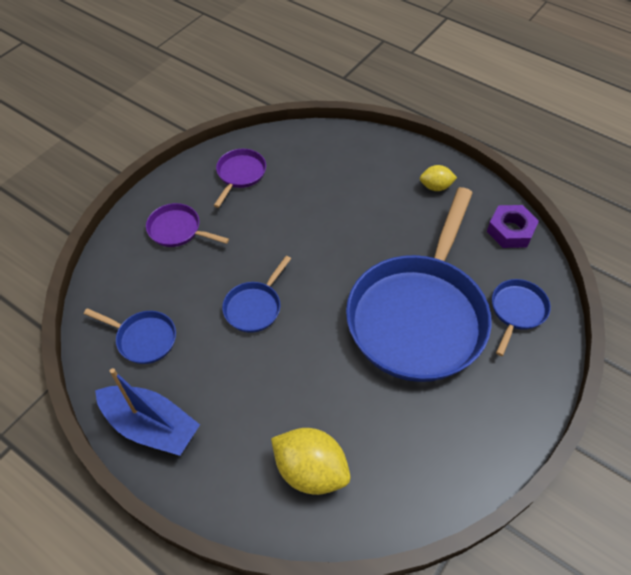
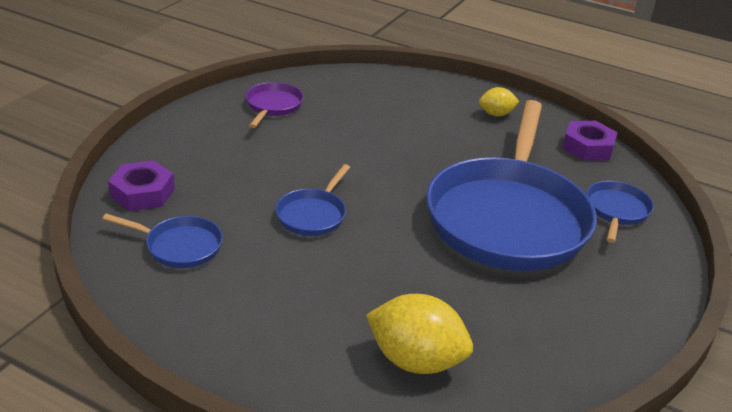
camera: 10 degrees left, 20 degrees down
(121, 277) = (142, 193): none -> purple nut
(151, 426) = (202, 327): blue boat -> none
(178, 230) = (207, 151): purple pan -> none

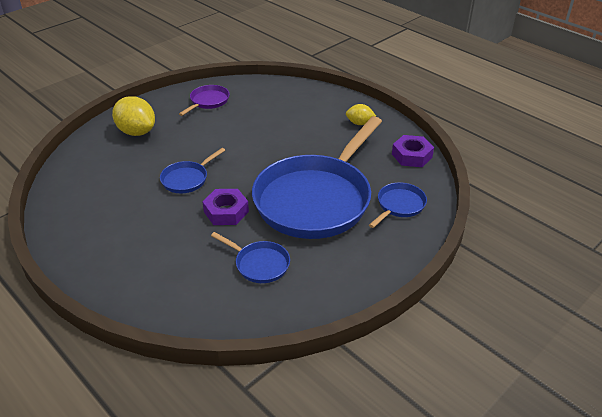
camera: 20 degrees right, 5 degrees up
(142, 193) = (93, 151): purple nut -> purple nut (226, 211)
(179, 246) = (94, 188): blue pan -> blue pan (259, 264)
(415, 360) = (190, 283): yellow lemon -> yellow lemon (137, 132)

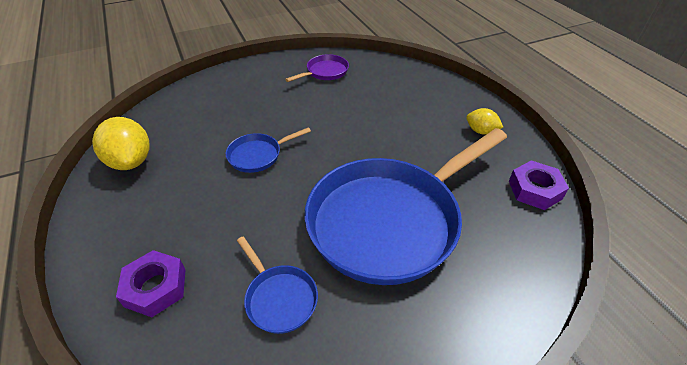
camera: 20 degrees right, 5 degrees up
(137, 132) = (239, 90): yellow lemon -> yellow lemon (131, 161)
(226, 211) = (278, 208): purple nut -> purple nut (155, 287)
(399, 205) = (495, 261): blue pan -> none

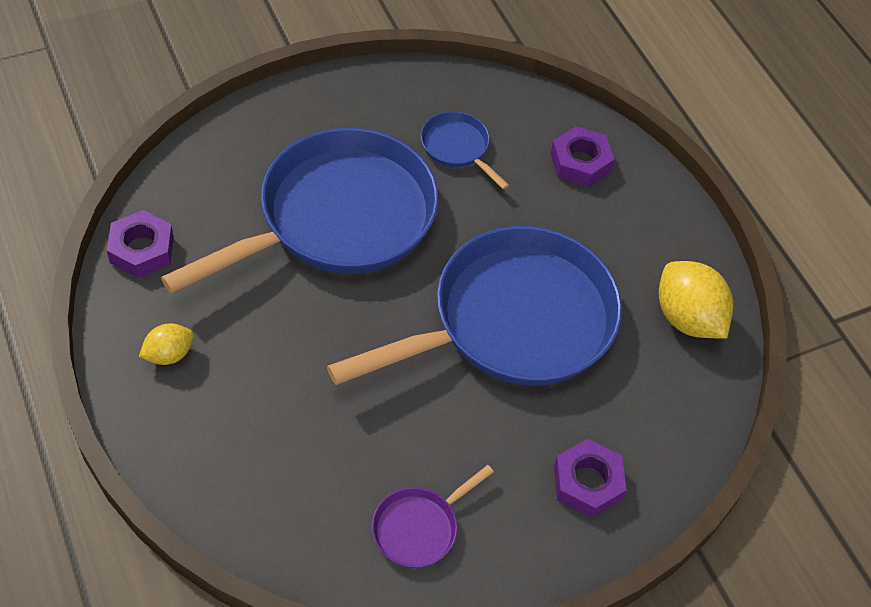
camera: 175 degrees right, 10 degrees up
(235, 87) = (587, 483): none -> purple nut
(258, 155) = (512, 322): blue pan -> blue pan, size x2.41
(481, 131) = (169, 354): yellow lemon -> yellow lemon turned 60 degrees counterclockwise

